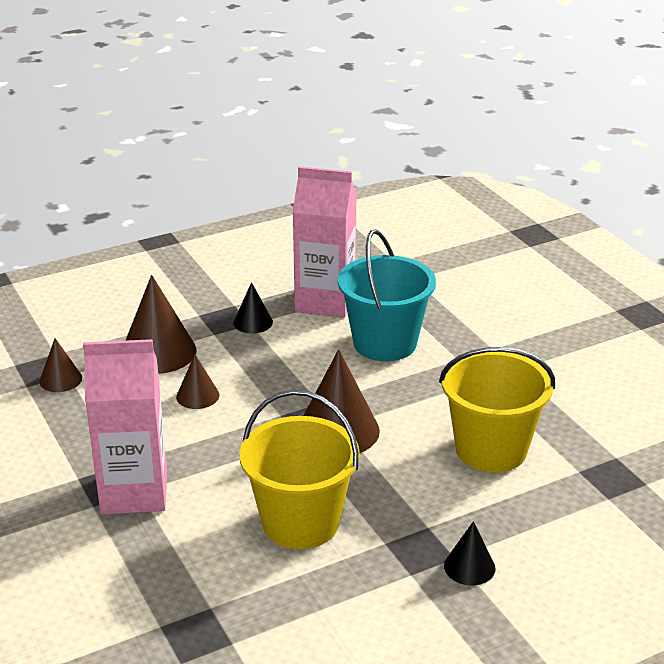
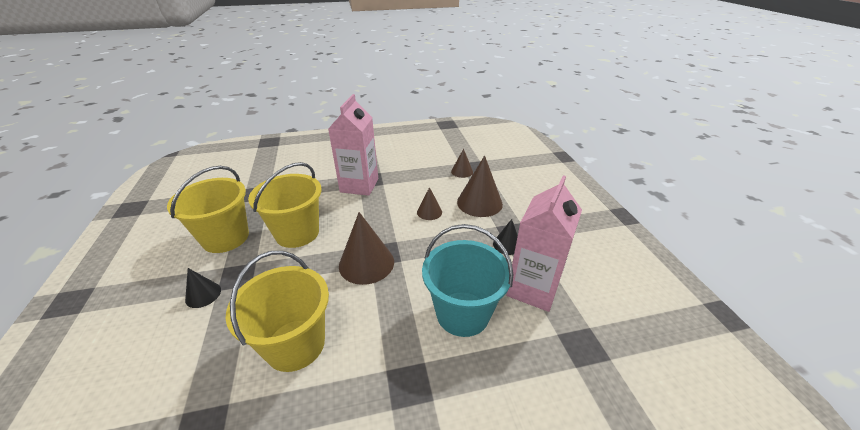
camera: 105 degrees right, 5 degrees up
(346, 607) = (226, 238): none -> yellow bucket

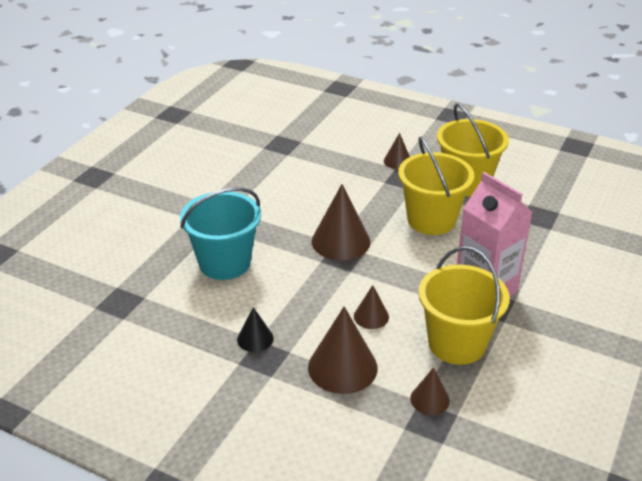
camera: 130 degrees right, 0 degrees up
(203, 294) = (397, 161): black cone -> brown cone
(295, 344) = (299, 184): yellow bucket -> yellow bucket (457, 343)
(532, 289) = (191, 315): pink carton -> none

